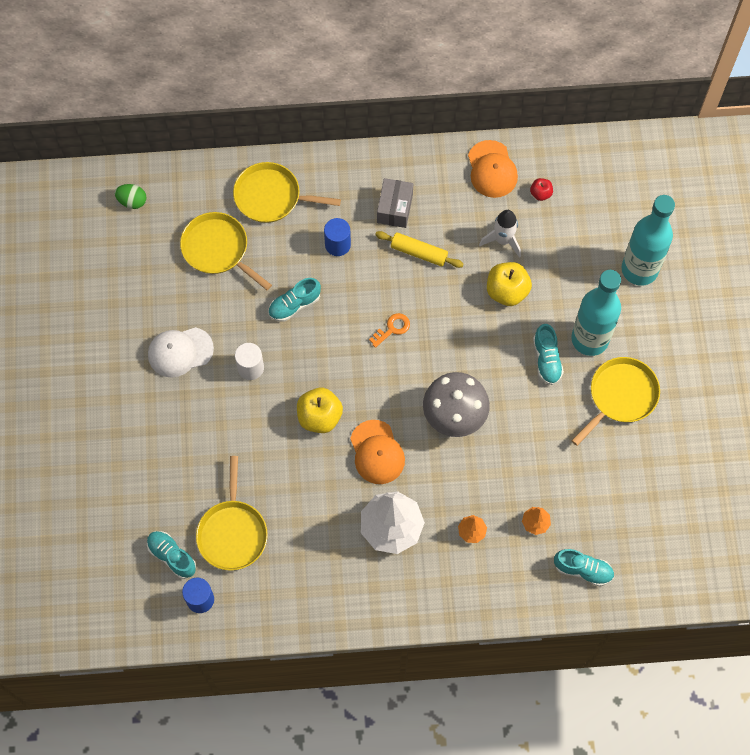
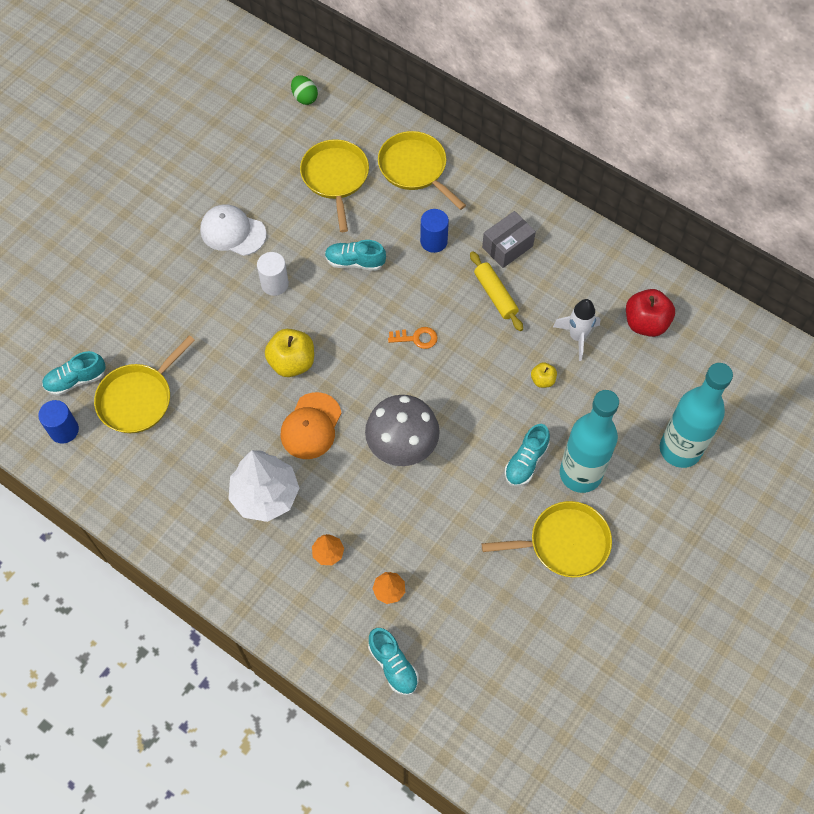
camera: 40 degrees right, 5 degrees down
(172, 556) = (76, 380): turquoise shoe -> turquoise shoe turned 105 degrees counterclockwise
(492, 169) = (620, 274): orange cap -> none
(507, 291) = (542, 380): yellow apple -> yellow apple, size x0.52
(540, 193) = (646, 323): red apple -> red apple, size x1.91

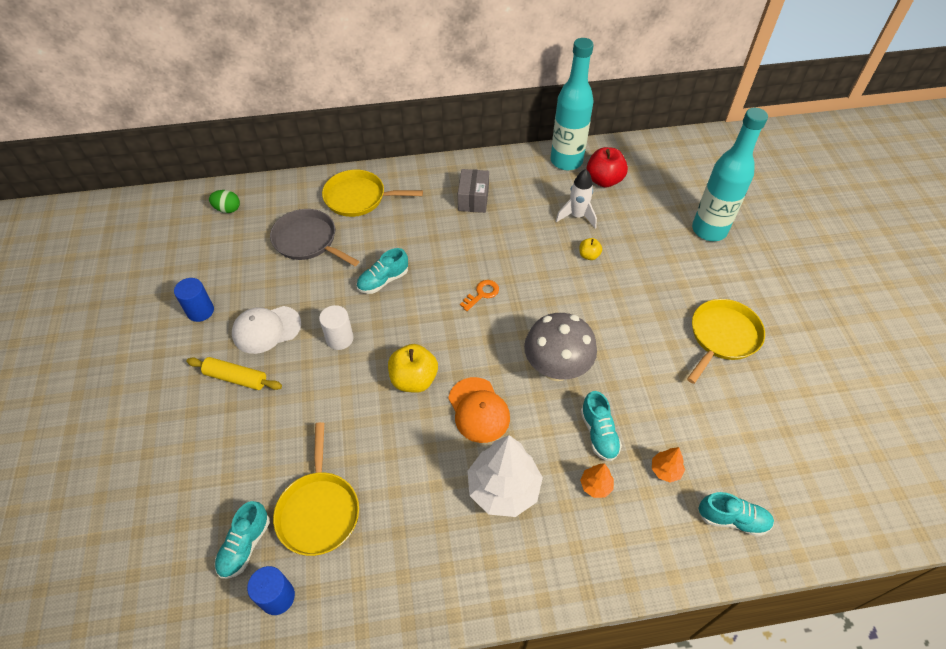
camera: 45 degrees left, 10 degrees down
(335, 177) = (307, 240): yellow pan -> grey pan
(433, 241) = (422, 229): blue cylinder -> blue cylinder (200, 311)
(495, 295) = (500, 231): yellow rolling pin -> yellow rolling pin (236, 378)
(526, 461) = (640, 309): turquoise shoe -> turquoise shoe (599, 433)
(580, 474) = (678, 289): turquoise bottle -> turquoise bottle (566, 161)

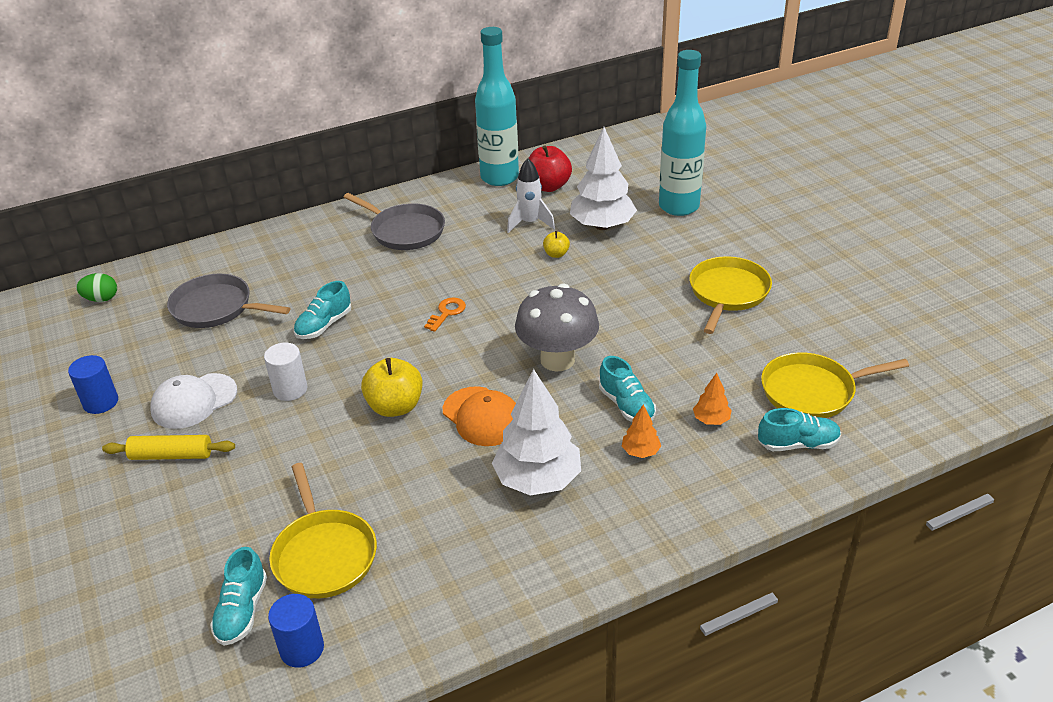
camera: 15 degrees left, 15 degrees down
(358, 198) = (265, 256): yellow pan -> yellow pan (812, 391)
(473, 199) = (405, 231): grey box -> grey pan
(636, 235) = (602, 226): none -> white tree

